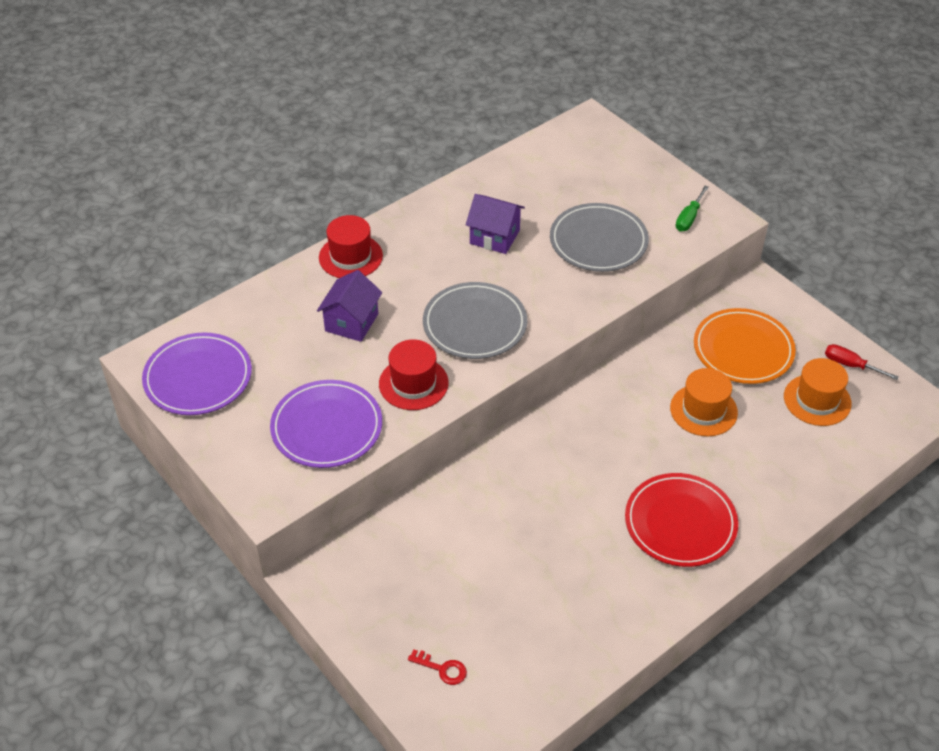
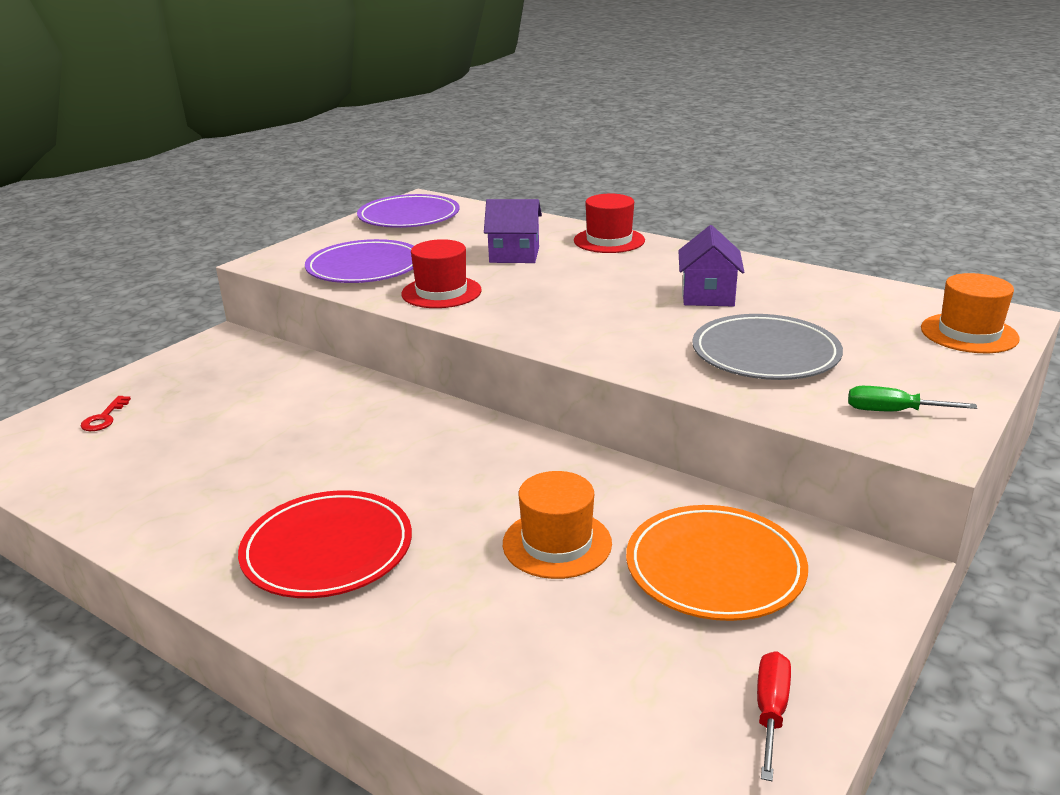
camera: 75 degrees right, 20 degrees down
(475, 324) = (551, 306): grey plate -> none
(817, 400) = (648, 671): orange hat -> orange hat (969, 333)

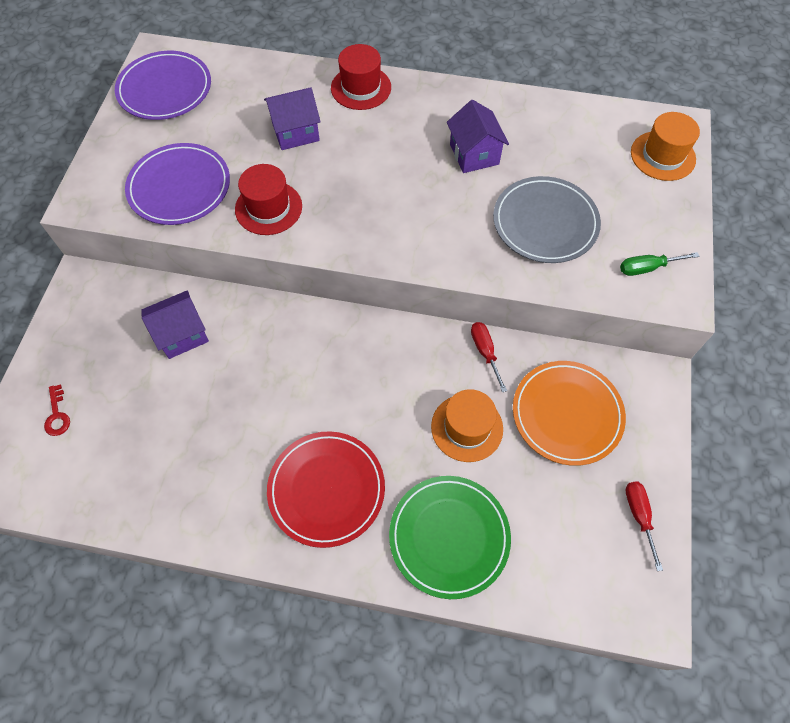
camera: 25 degrees left, 35 degrees up
(283, 392) = (182, 334): none -> purple house
(450, 642) = (449, 536): none -> green plate
(632, 483) = (485, 352): none -> red screwdriver

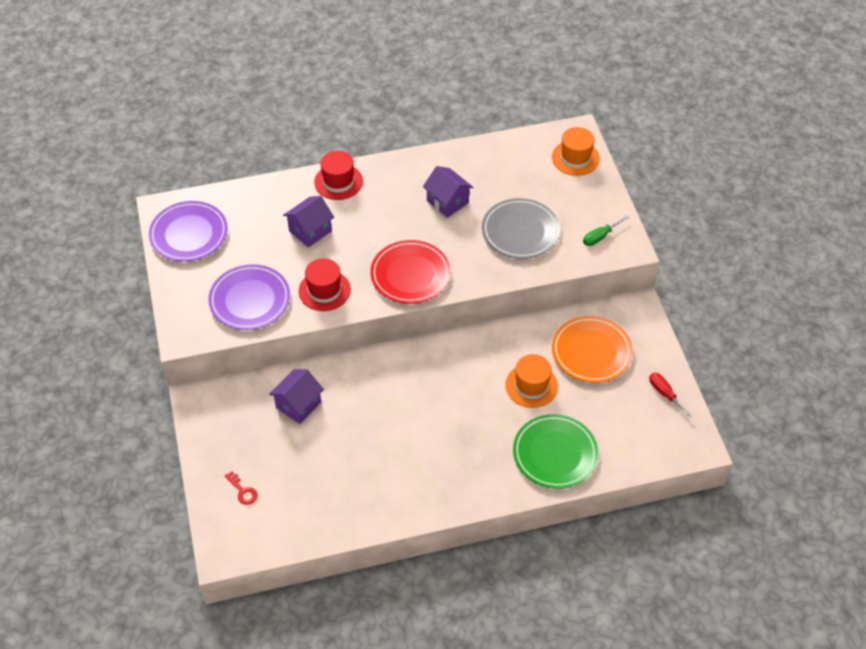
camera: 25 degrees left, 10 degrees down
(326, 489) = (461, 459): red plate -> red plate (410, 274)
(485, 352) = (518, 334): red screwdriver -> none

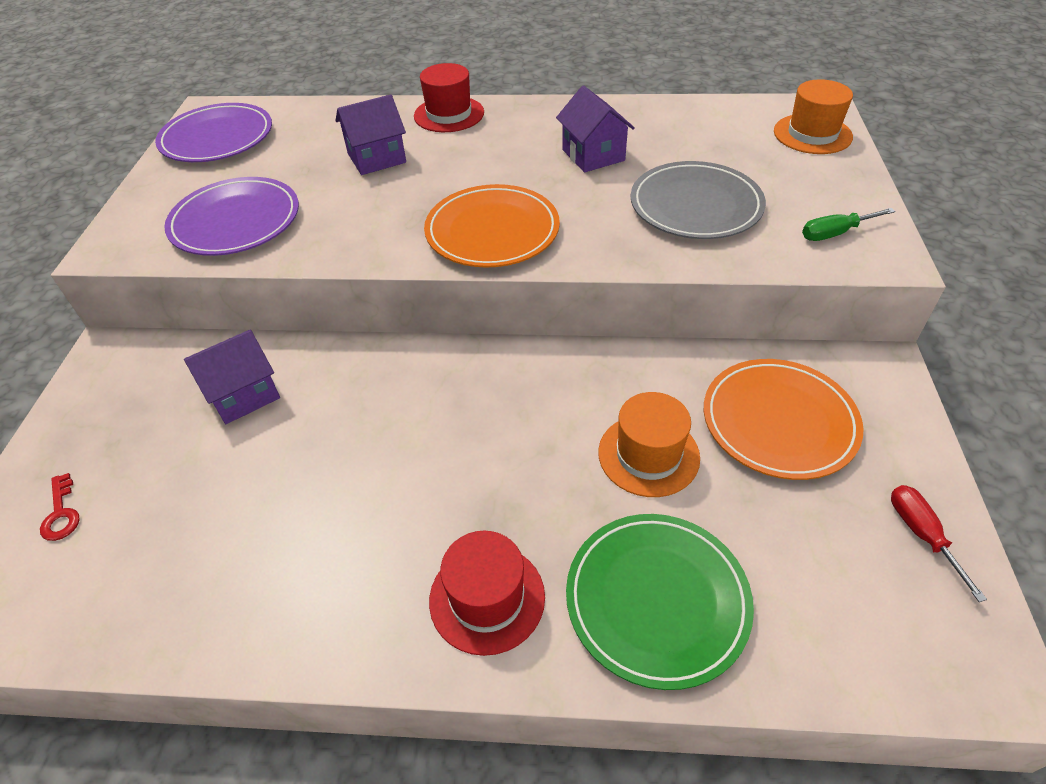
camera: 20 degrees right, 5 degrees down
(324, 290) = (350, 228): red hat -> red hat (487, 598)
(410, 274) = (492, 231): red plate -> orange plate

